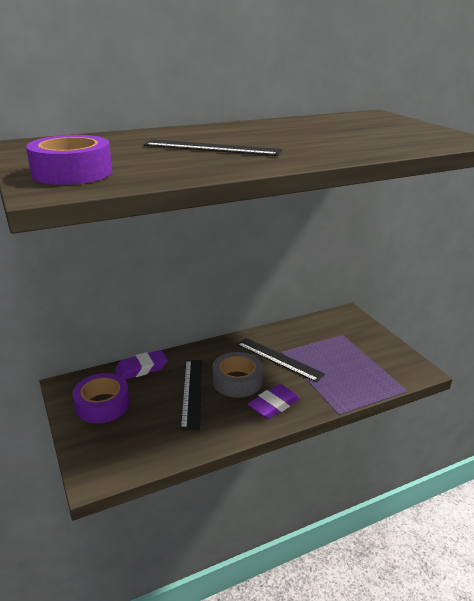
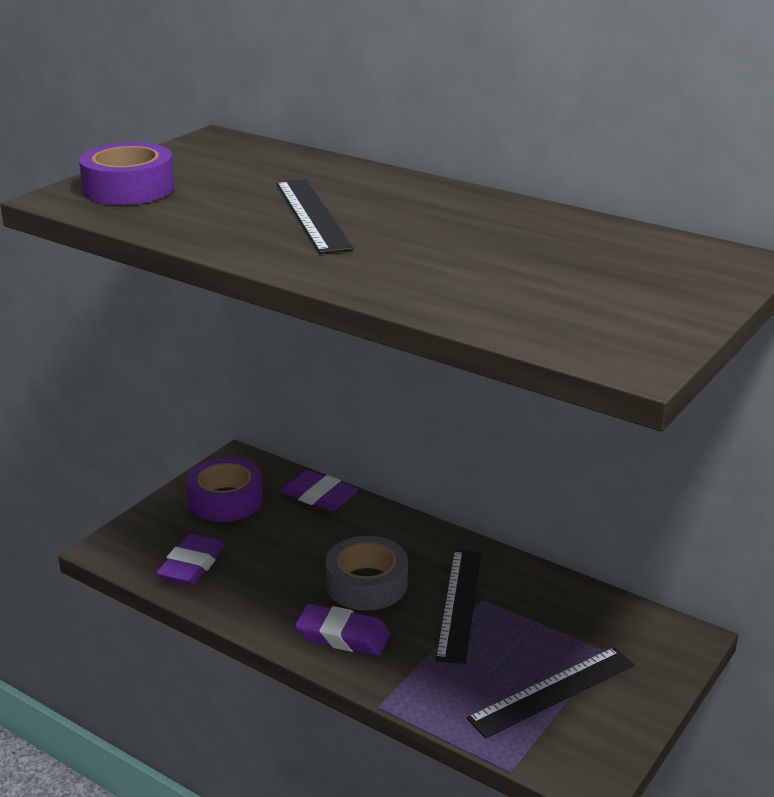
camera: 60 degrees right, 0 degrees up
(154, 442) = (192, 565): none -> purple eraser
(192, 392) = (307, 555): black ruler -> black ruler (552, 691)

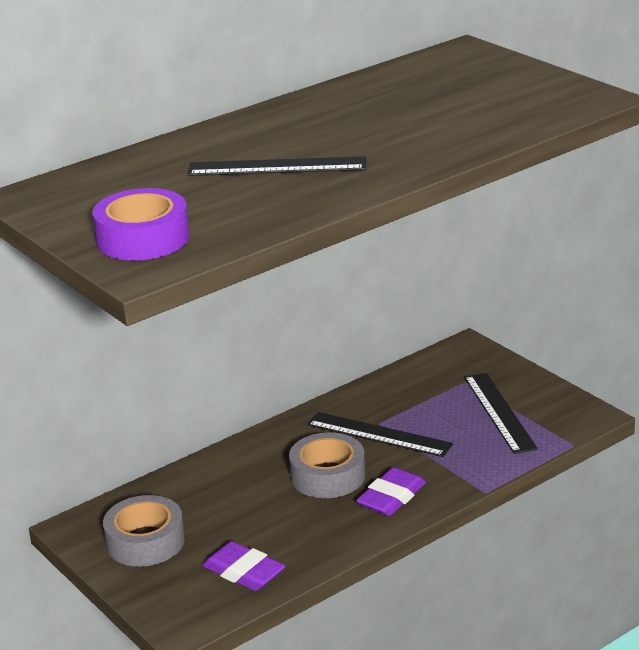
camera: 70 degrees left, 0 degrees up
(226, 500) = (145, 541): purple tape -> grey tape
(319, 496) = (177, 484): purple eraser -> none

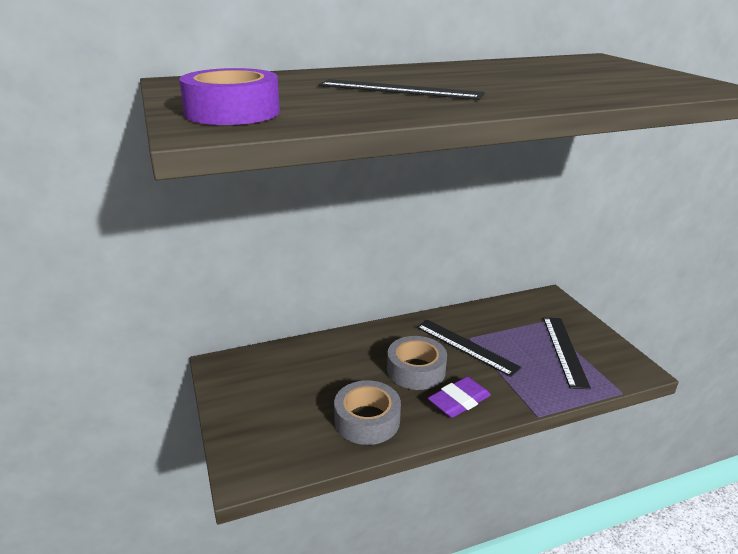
camera: 15 degrees right, 0 degrees up
(145, 541) = (258, 389): grey tape -> grey tape (367, 420)
(243, 572) = (316, 437): purple eraser -> none

